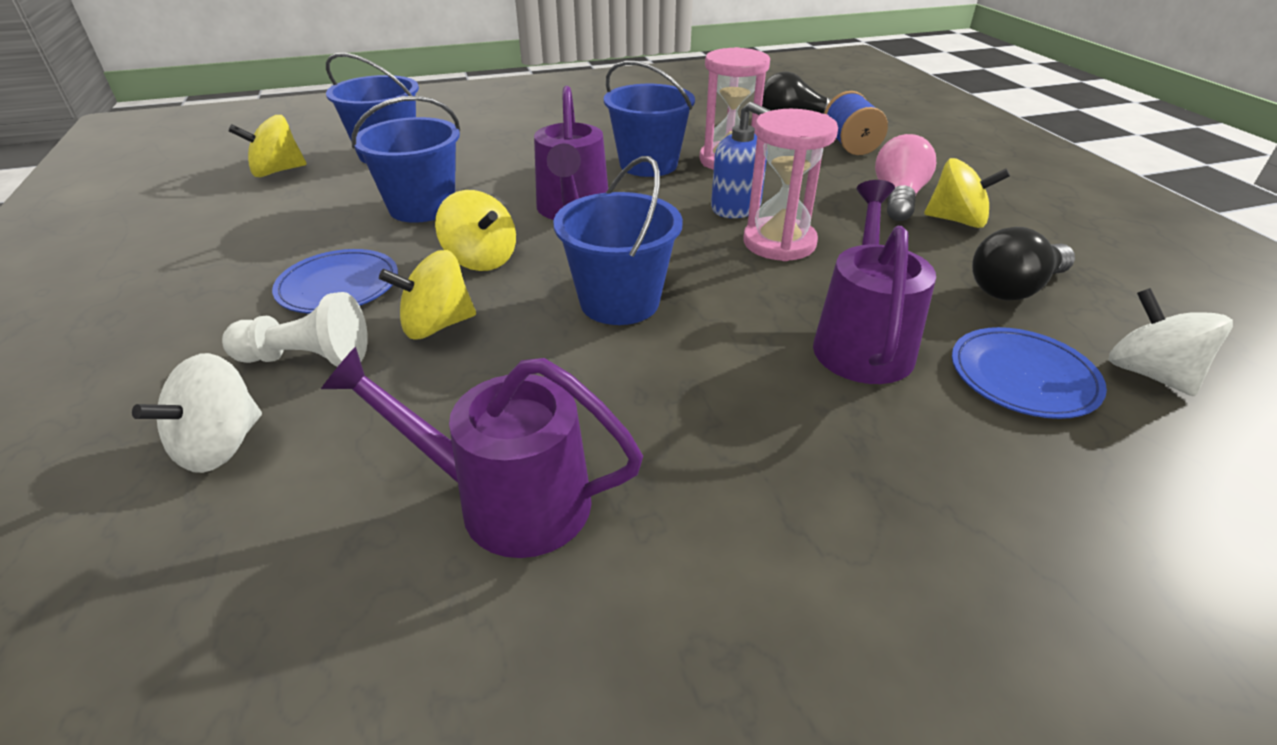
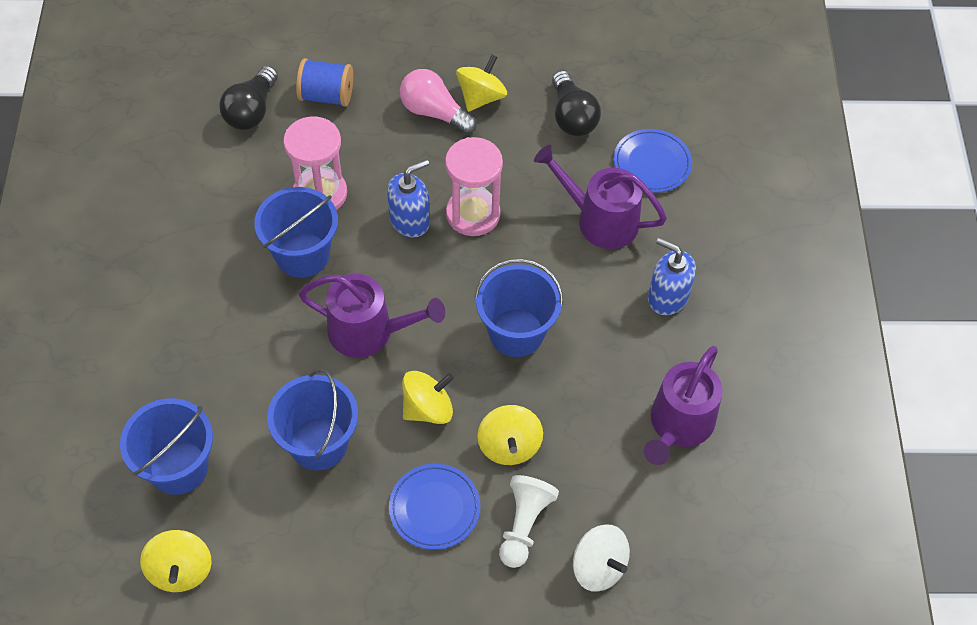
camera: 75 degrees left, 20 degrees up
(772, 440) = (667, 297): none -> blue soap dispenser
(1148, 373) = (665, 108): white spinning top -> none

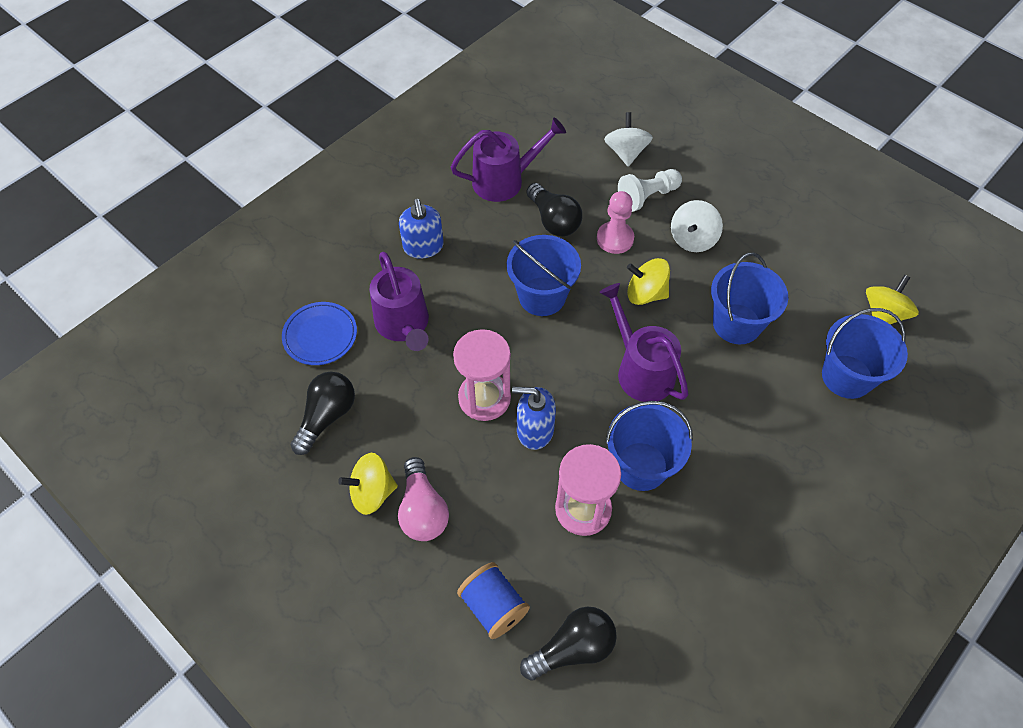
camera: 135 degrees left, 0 degrees up
(434, 508) = (692, 239): blue plate -> white spinning top
(509, 446) = (615, 239): yellow spinning top -> pink pawn
(585, 419) = (553, 220): none -> black light bulb

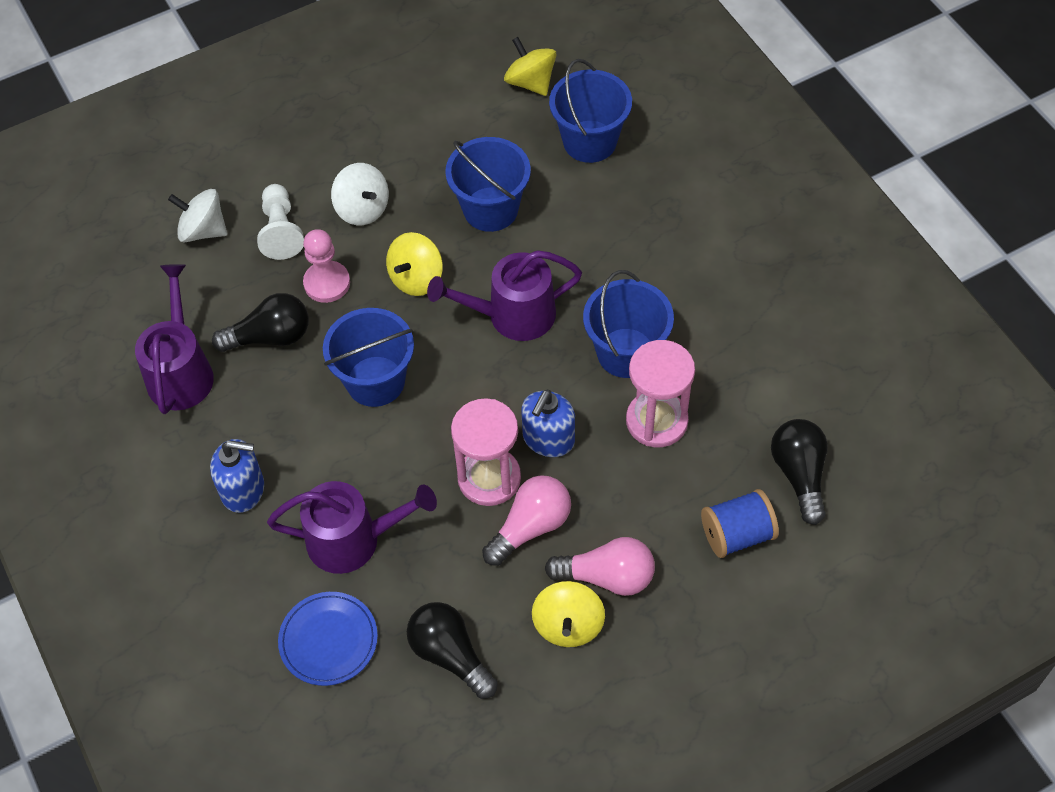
camera: 70 degrees left, 0 degrees up
(450, 440) = (530, 527): none -> pink light bulb

